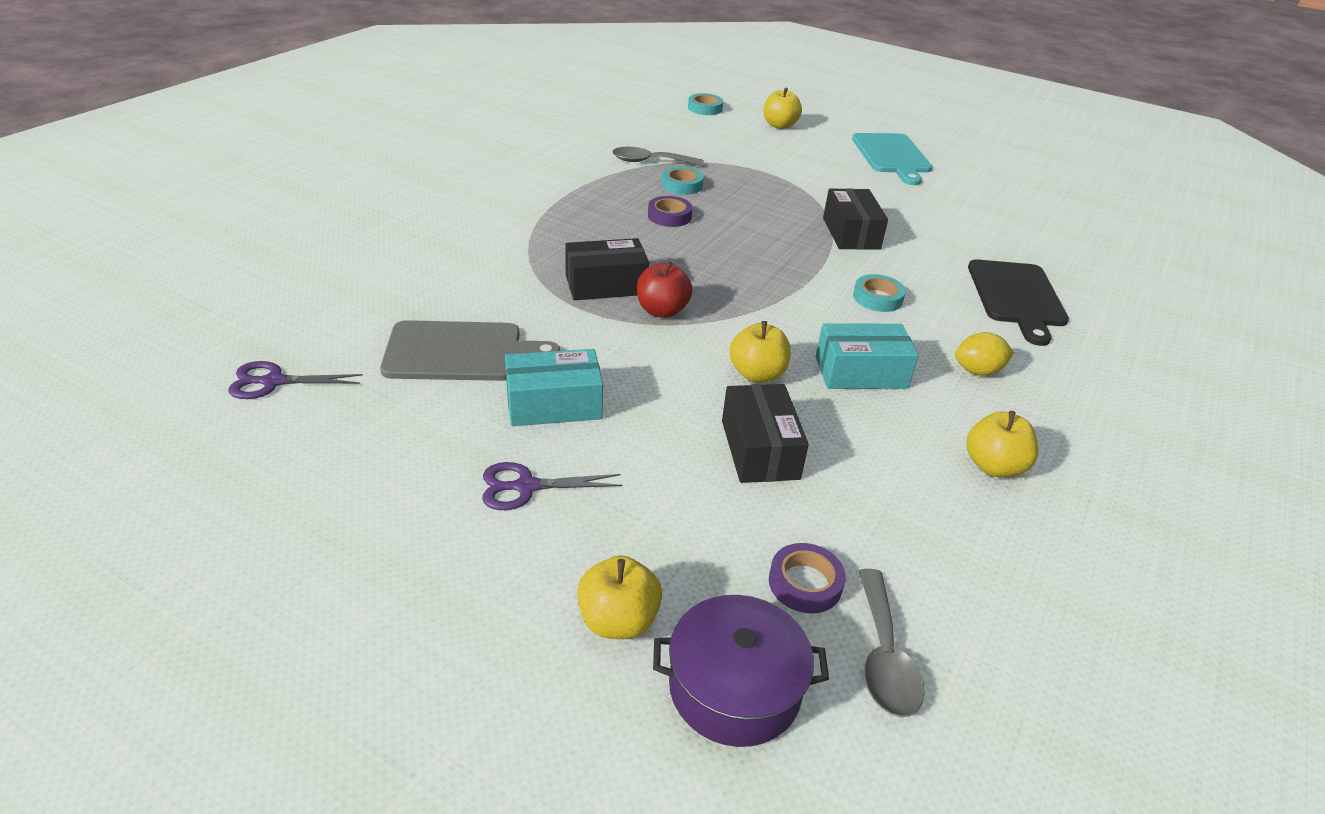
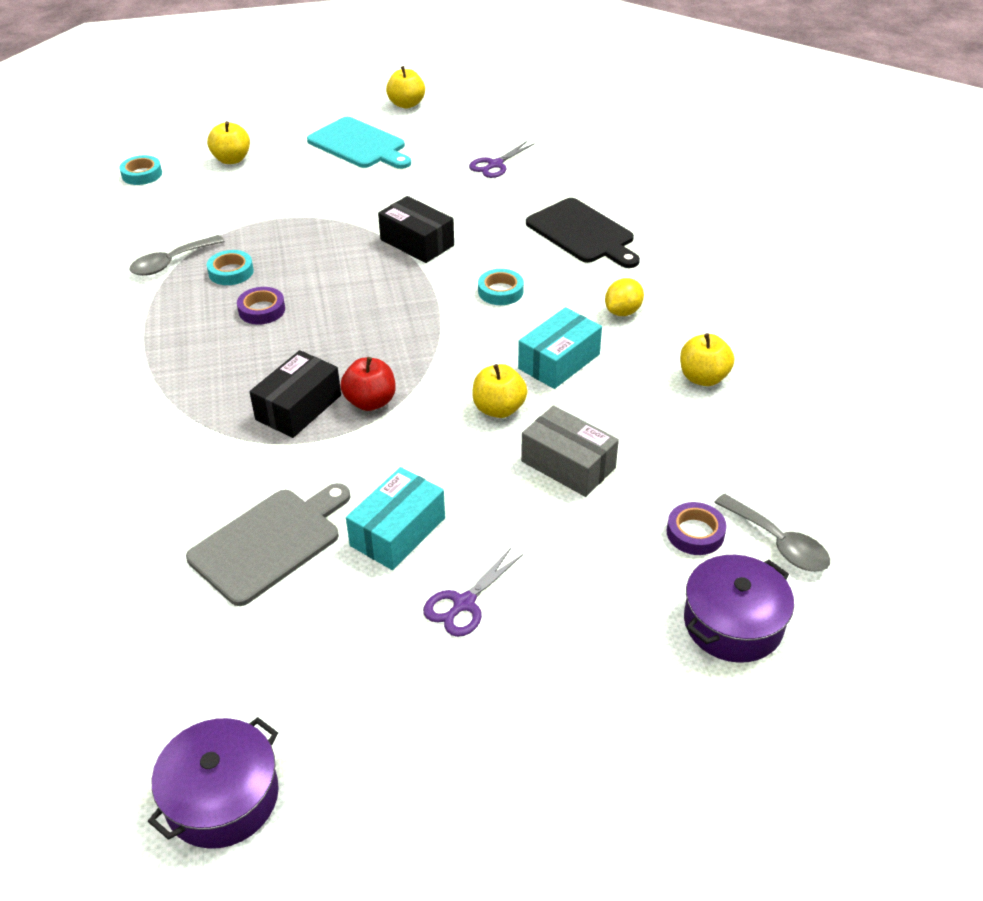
camera: 40 degrees left, 5 degrees up
(189, 482) = (222, 797): none -> purple pot
(273, 382) = (157, 677): purple scissors -> purple scissors (495, 165)
(618, 621) = (630, 639): yellow apple -> yellow apple (406, 104)
(760, 449) = (568, 464): black box -> grey box

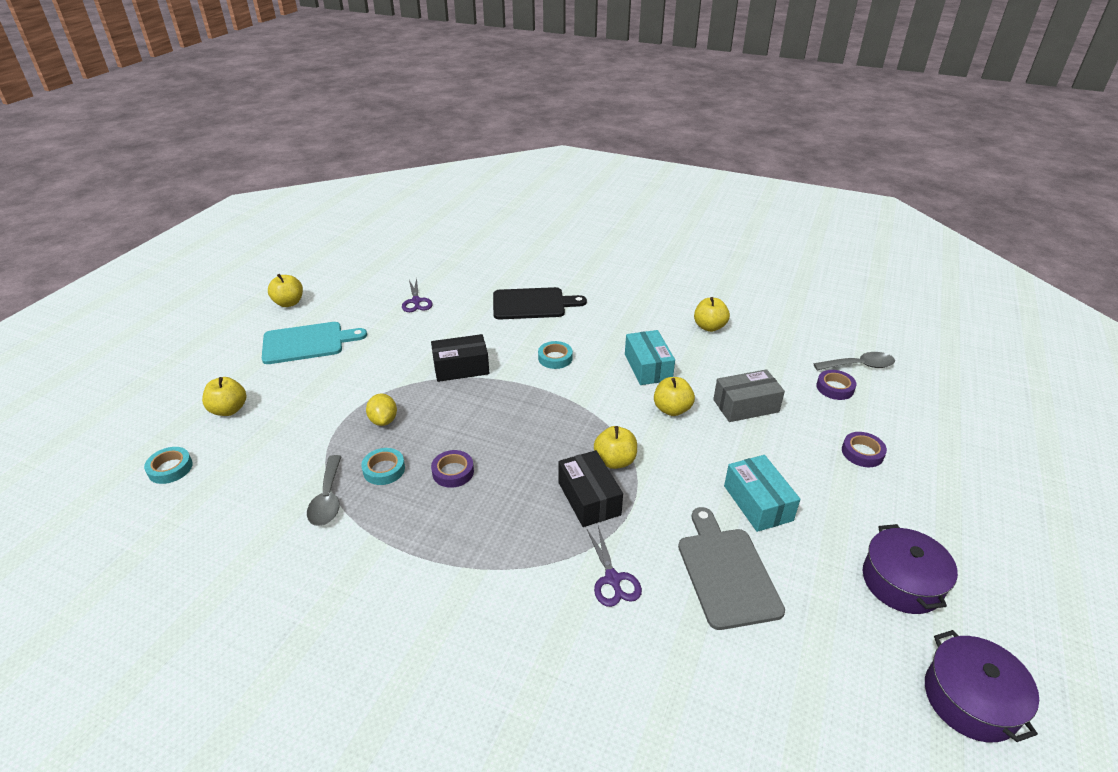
camera: 55 degrees left, 5 degrees down
(370, 402) = (615, 461): red apple -> yellow apple
(464, 603) = (842, 501): purple scissors -> purple scissors (612, 579)
(577, 597) = (862, 453): none -> purple tape
(623, 311) = (624, 325): yellow lemon -> yellow lemon (383, 420)
(733, 623) = (911, 408): purple pot -> purple pot (901, 582)

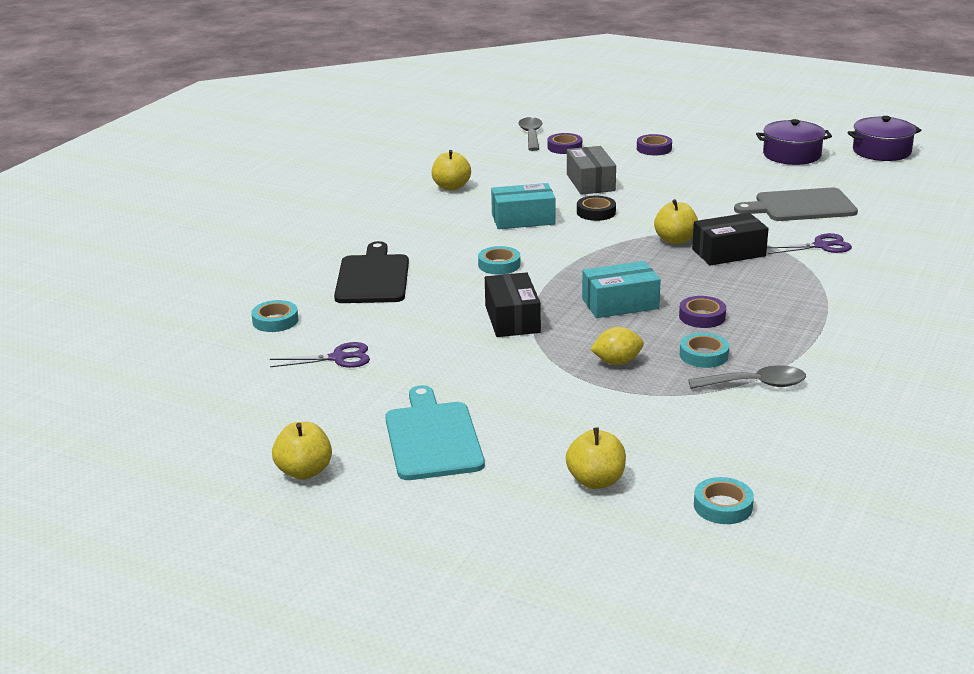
camera: 85 degrees left, 10 degrees down
(470, 275) = (275, 321): none -> turquoise tape
(672, 409) = (596, 212): yellow apple -> black tape
(757, 503) = (721, 189): turquoise box -> turquoise box (620, 304)

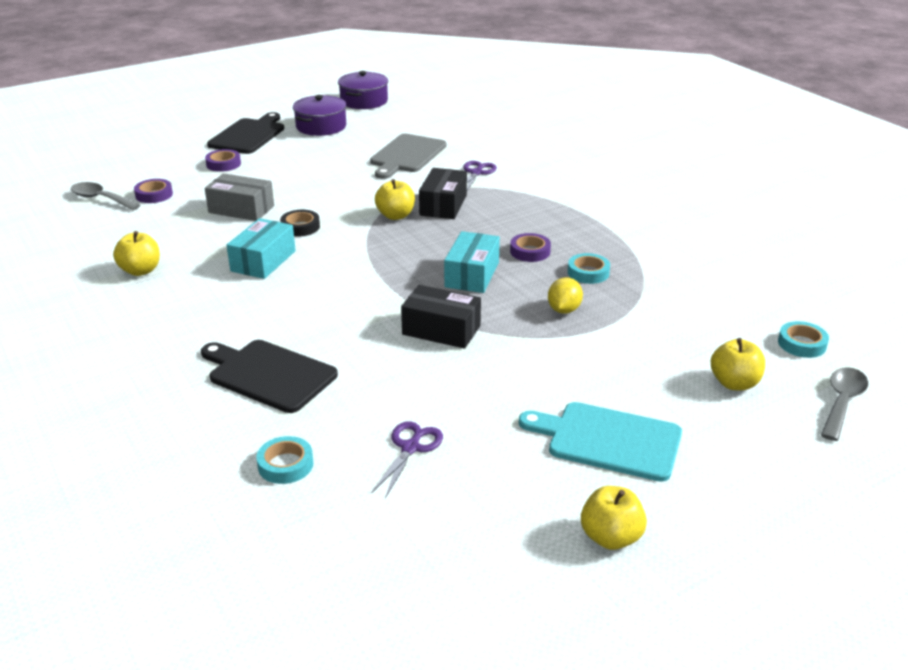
camera: 60 degrees left, 5 degrees up
(499, 265) = (334, 302): turquoise tape -> none
(721, 137) = (249, 135): none -> black cutting board
(756, 384) = (648, 270): grey spoon -> grey spoon (842, 402)

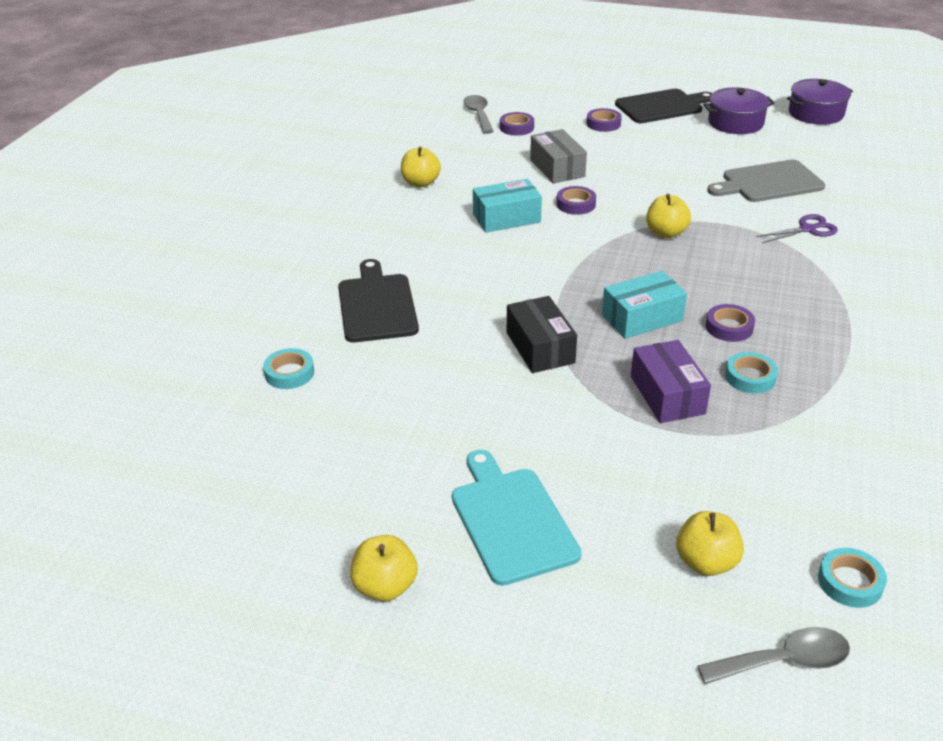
camera: 50 degrees right, 5 degrees up
(300, 227) = (576, 204): black tape -> purple tape
(411, 448) = (373, 418): purple scissors -> none
(443, 205) = (723, 244): black box -> none
(564, 310) = (667, 395): yellow lemon -> purple box

